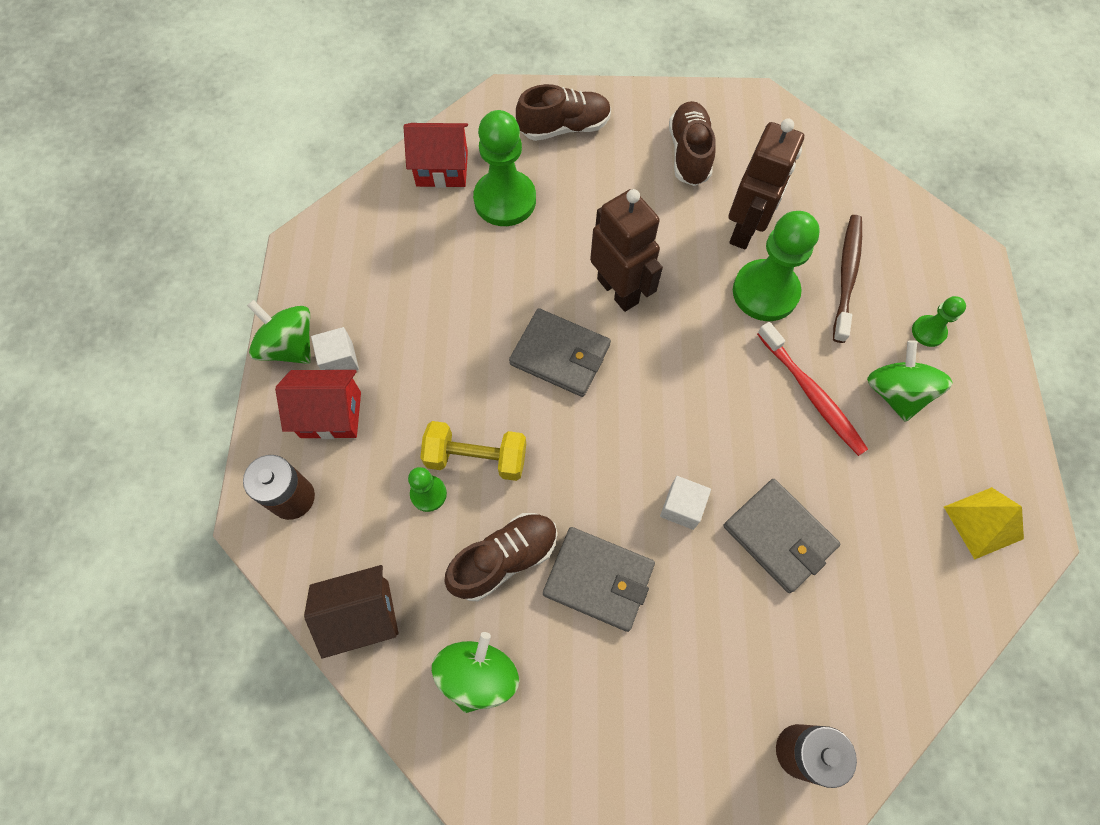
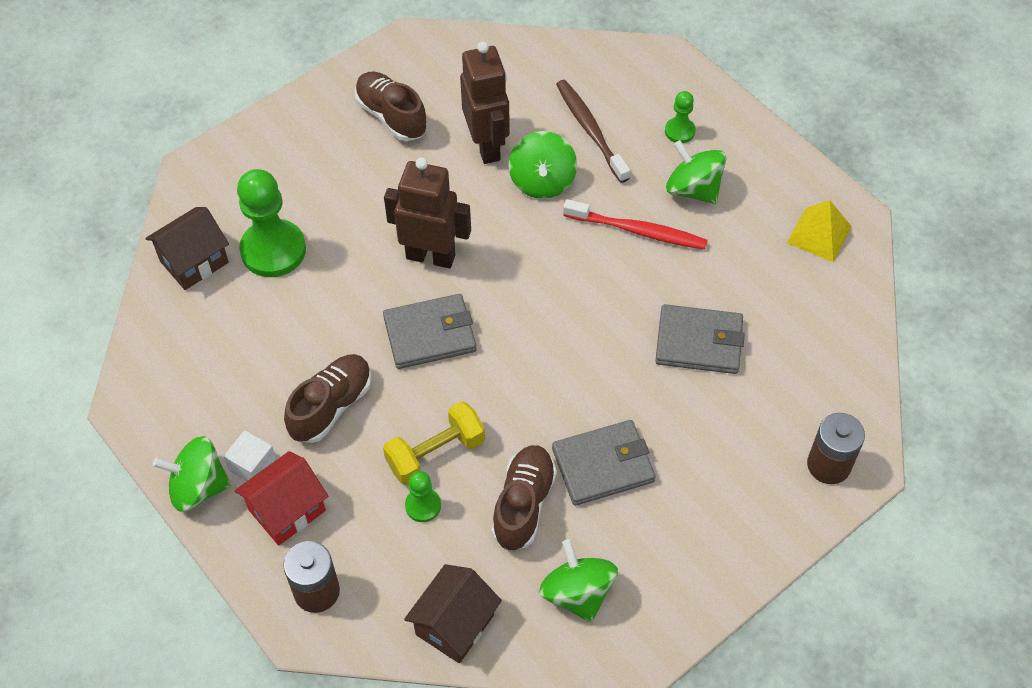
camera: 40 degrees left, 10 degrees down
(442, 169) = (194, 262): red house -> brown house
(564, 127) = (269, 161): brown shoe -> brown shoe (331, 406)
(682, 507) = (617, 373): white cube -> none
(765, 292) = (542, 181): green pawn -> green spinning top

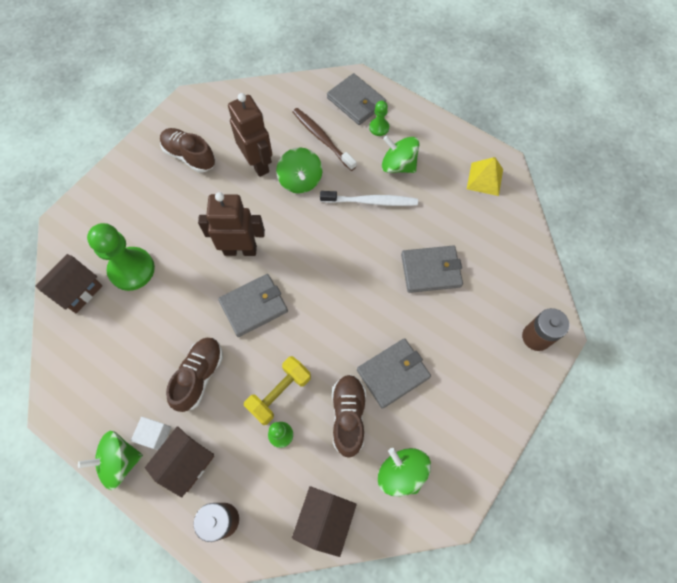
camera: 15 degrees left, 10 degrees up
(287, 510) = (187, 463): red house -> brown house
(637, 231) = (370, 201): red toothbrush -> white toothbrush
(656, 88) = (356, 101): none -> grey wallet

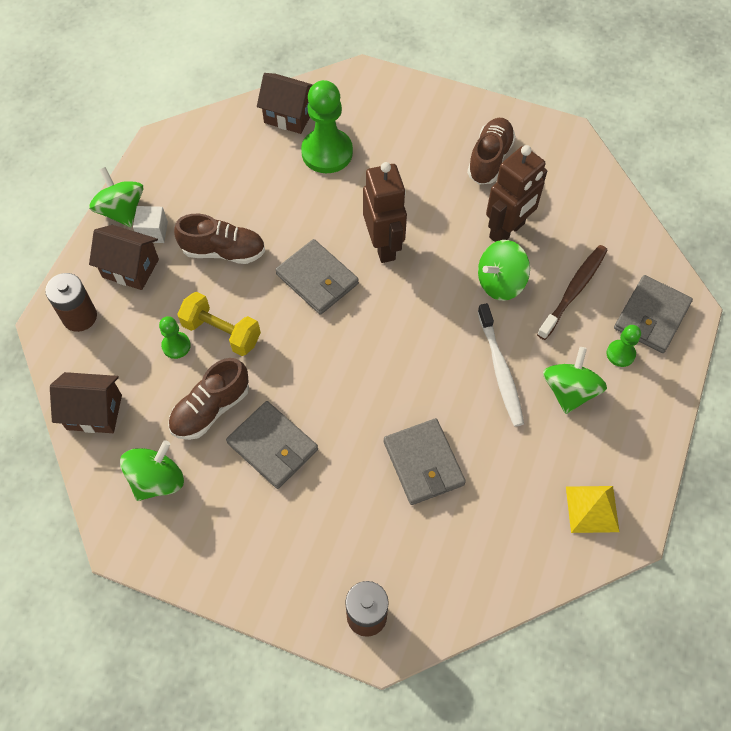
camera: 75 degrees right, 5 degrees down
(348, 416) = (211, 409): brown shoe -> brown shoe turned 150 degrees clockwise

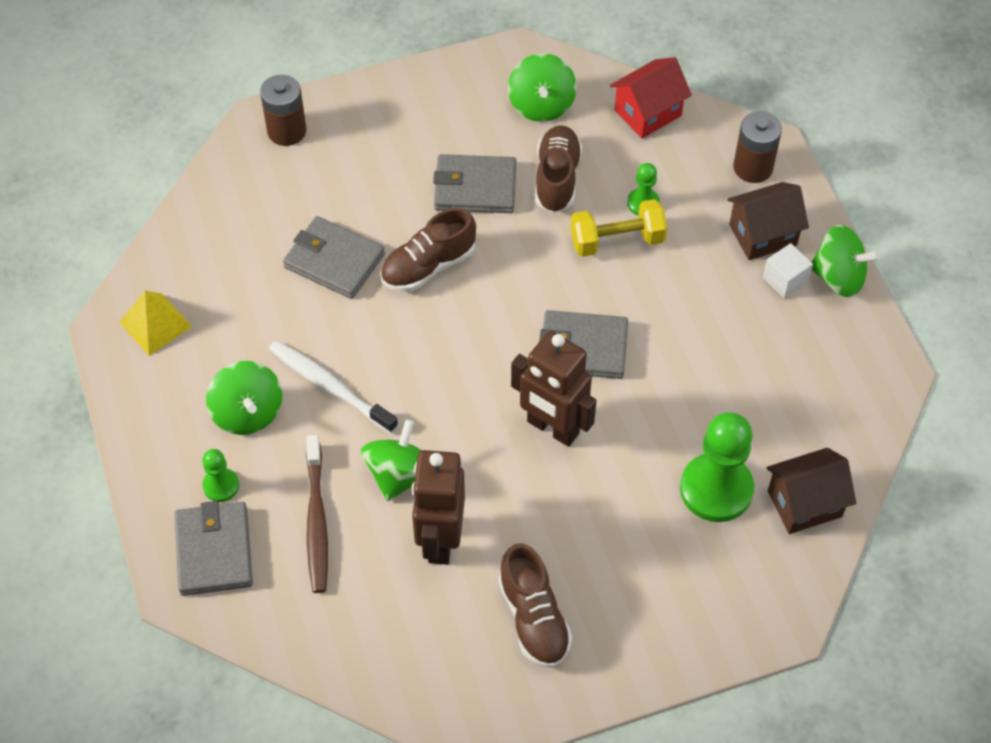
camera: 140 degrees right, 5 degrees down
(94, 412) = (648, 113): brown house -> red house
(223, 251) = (699, 310): brown shoe -> brown shoe (428, 266)

